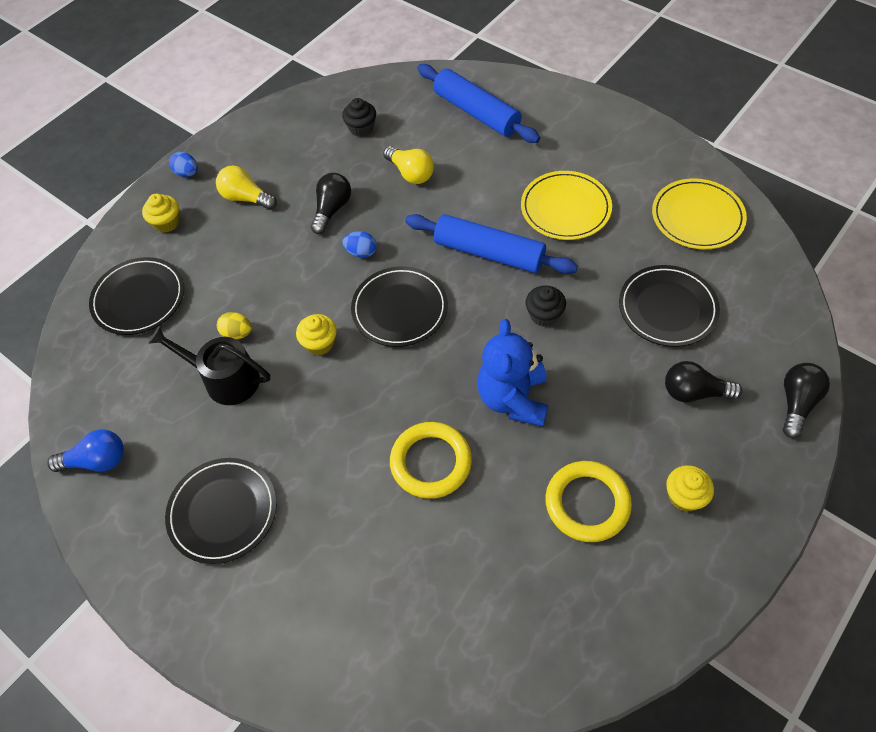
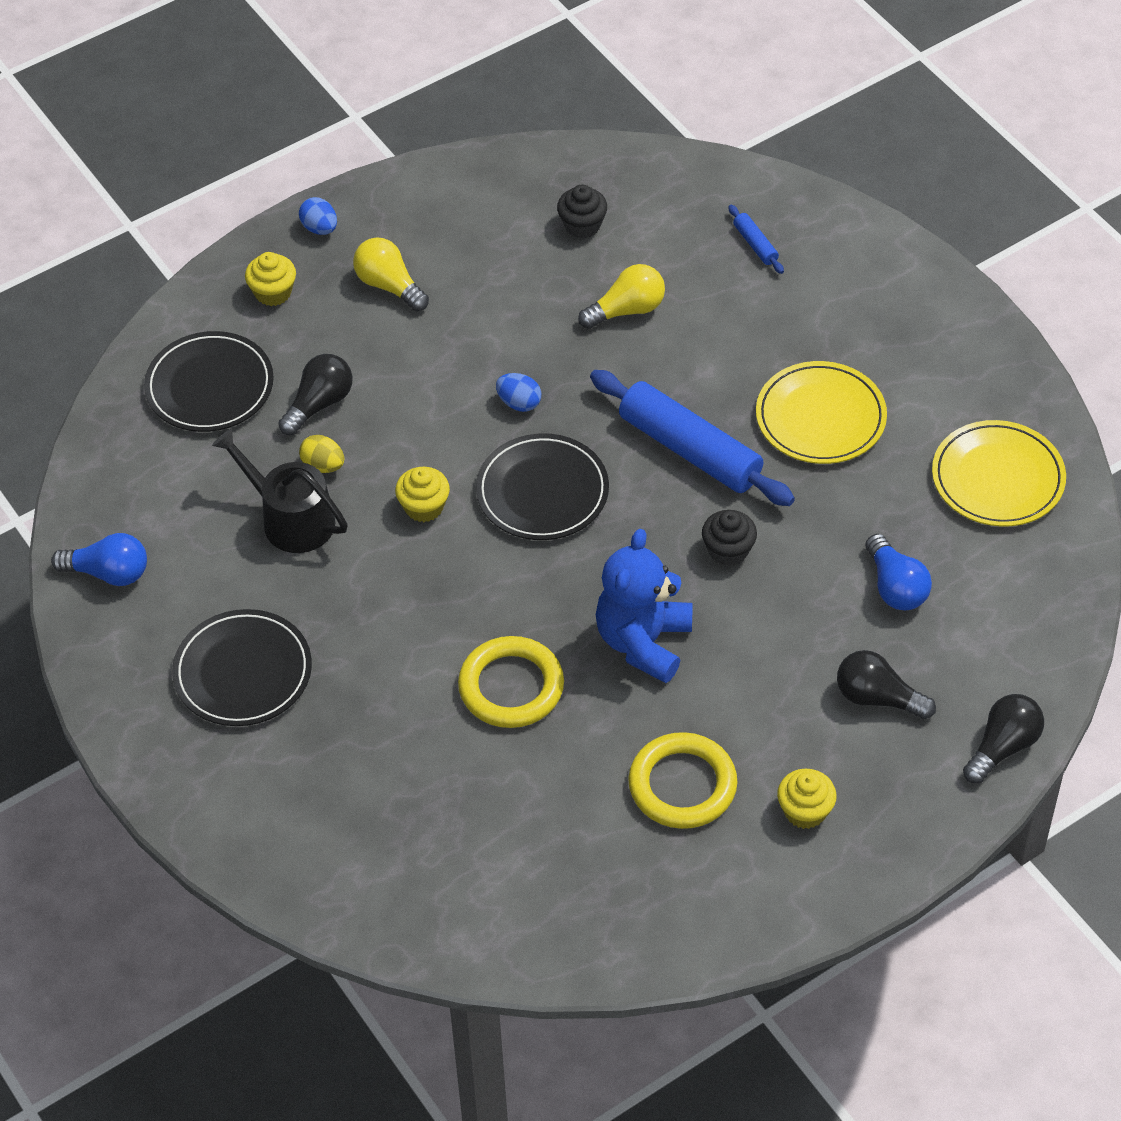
camera: 15 degrees right, 5 degrees down
(332, 209) = (500, 333): black light bulb -> black light bulb (319, 404)
(410, 173) = (627, 310): yellow light bulb -> yellow light bulb turned 90 degrees counterclockwise
(476, 112) = (755, 244): blue rolling pin -> blue rolling pin, size x0.43
(667, 308) = (895, 586): black plate -> blue light bulb

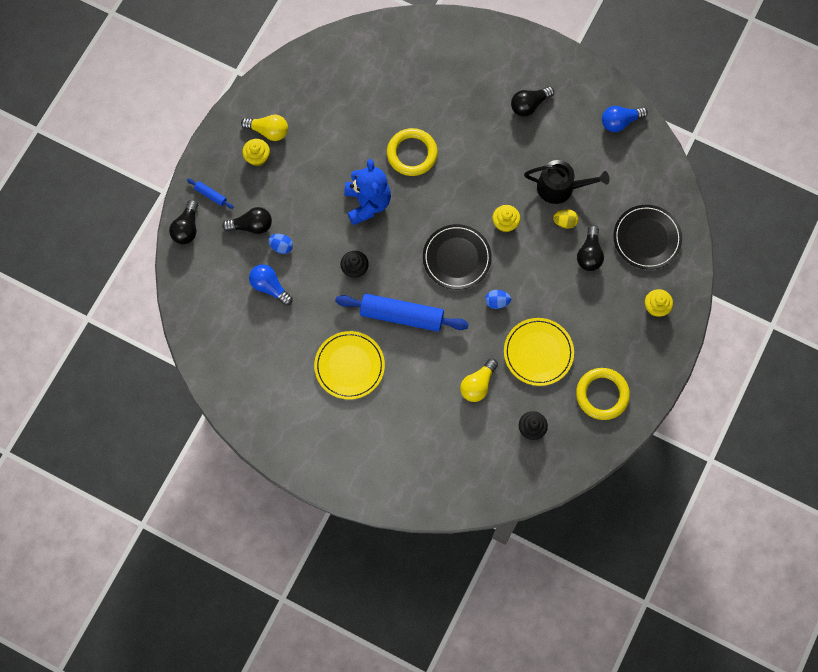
camera: 150 degrees right, 20 degrees up
(243, 672) = (529, 105): black plate -> black light bulb
(319, 228) = (661, 358): blue egg -> blue egg (281, 246)
(389, 286) = (603, 340): yellow light bulb -> yellow light bulb (268, 131)
(682, 785) = (314, 144): yellow ring -> yellow ring (602, 394)
(755, 244) = (437, 461): blue rolling pin -> blue rolling pin (211, 195)
(997, 478) = (249, 372): yellow plate -> yellow plate (538, 352)

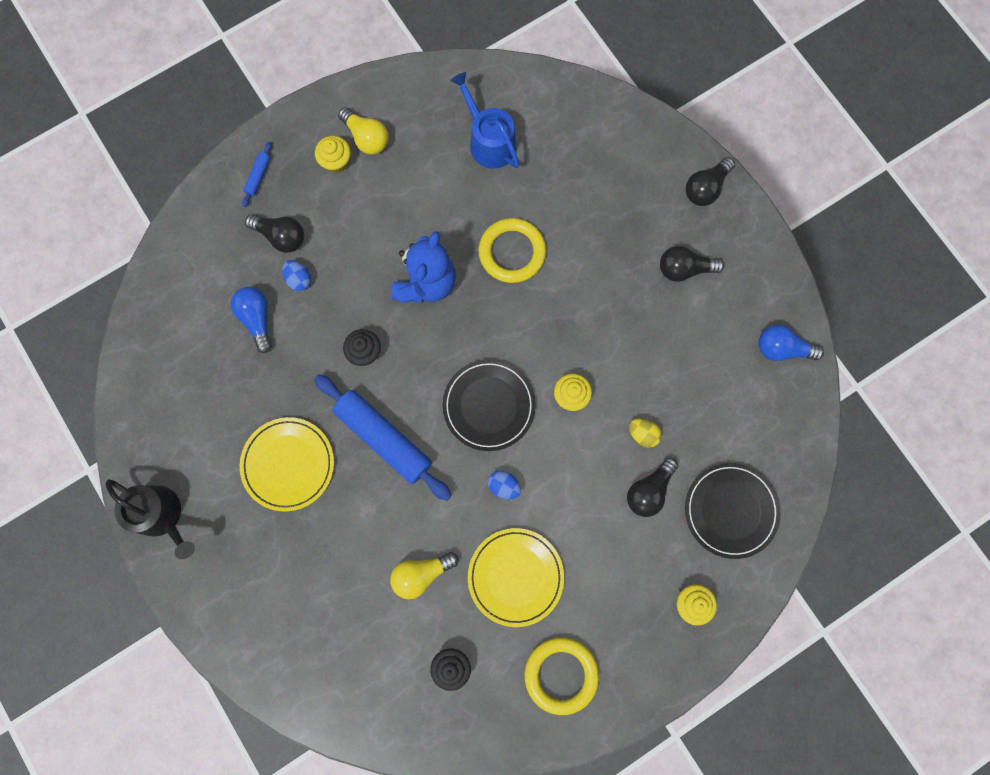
camera: 30 degrees right, 5 degrees up
(187, 228) = (209, 200): black light bulb -> black light bulb (705, 188)
(211, 195) = (258, 176): blue rolling pin -> blue rolling pin turned 45 degrees clockwise
(352, 90) = (489, 141): none -> blue watering can
(560, 187) = (662, 389): black watering can -> black watering can (161, 515)

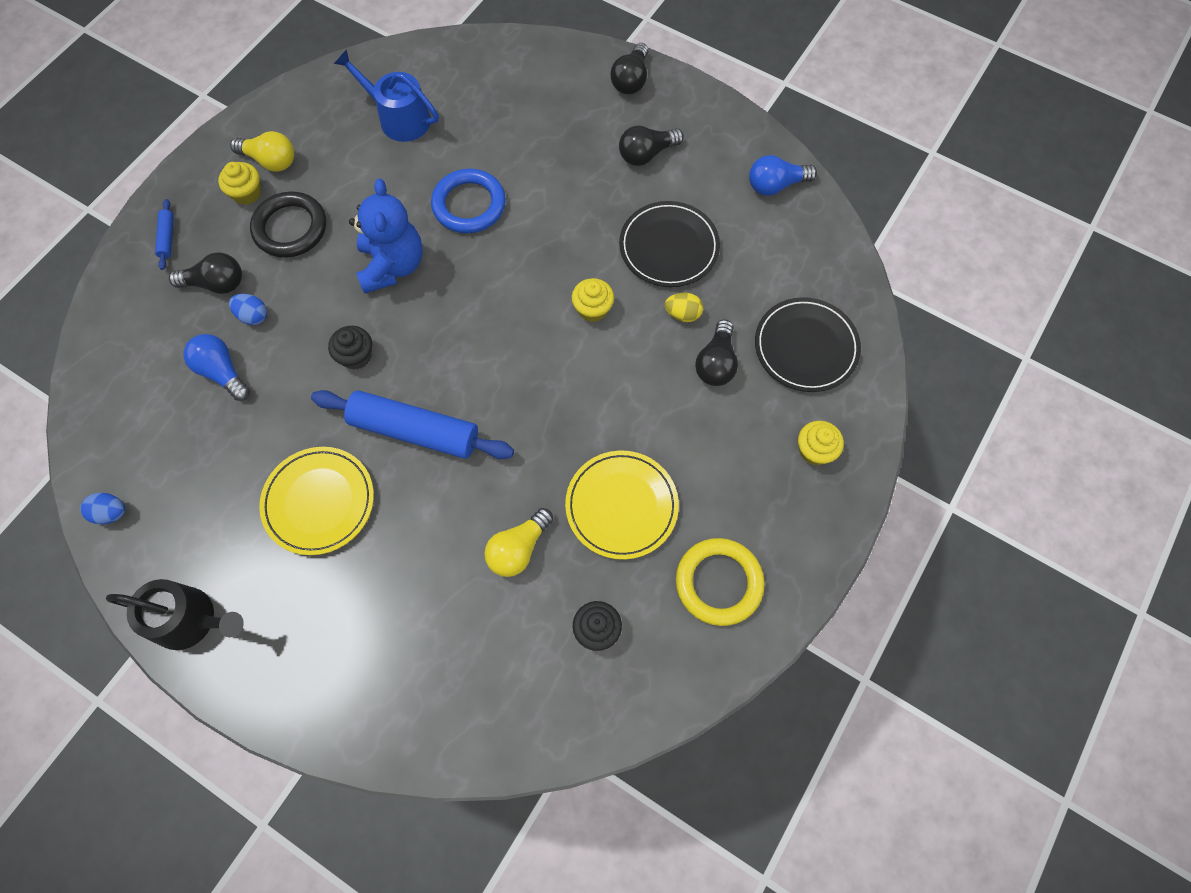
camera: 25 degrees left, 10 degrees down
(358, 210) = (290, 228): none -> black ring
(489, 406) = (513, 353): black plate -> black plate (669, 247)
(504, 486) = (565, 422): blue egg -> blue egg (111, 513)
(512, 252) = (469, 205): yellow ring -> blue ring

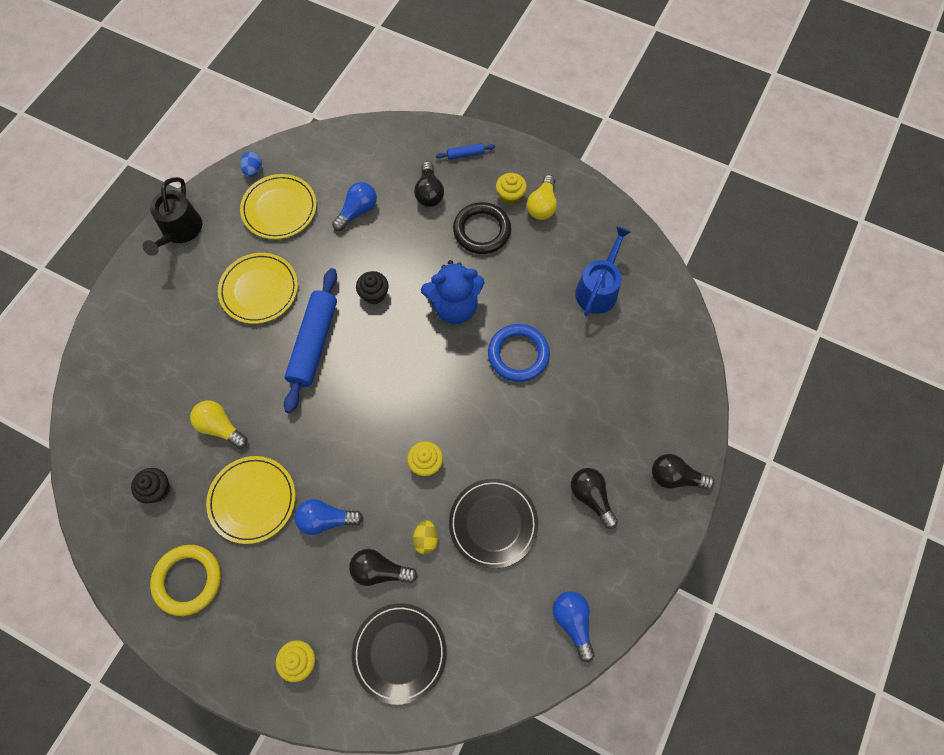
camera: 85 degrees right, 0 degrees up
(190, 475) = (279, 209): none -> yellow plate
(253, 316) = (404, 221): blue egg -> none
(652, 419) = (326, 519): none -> blue light bulb

